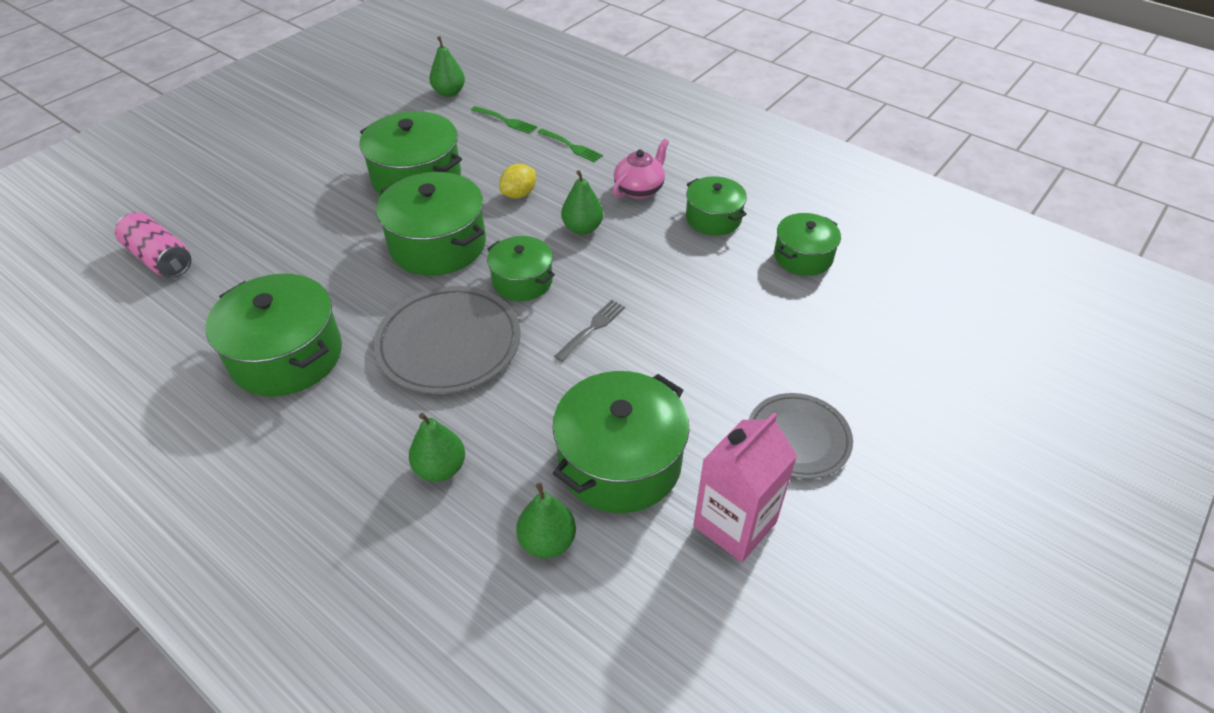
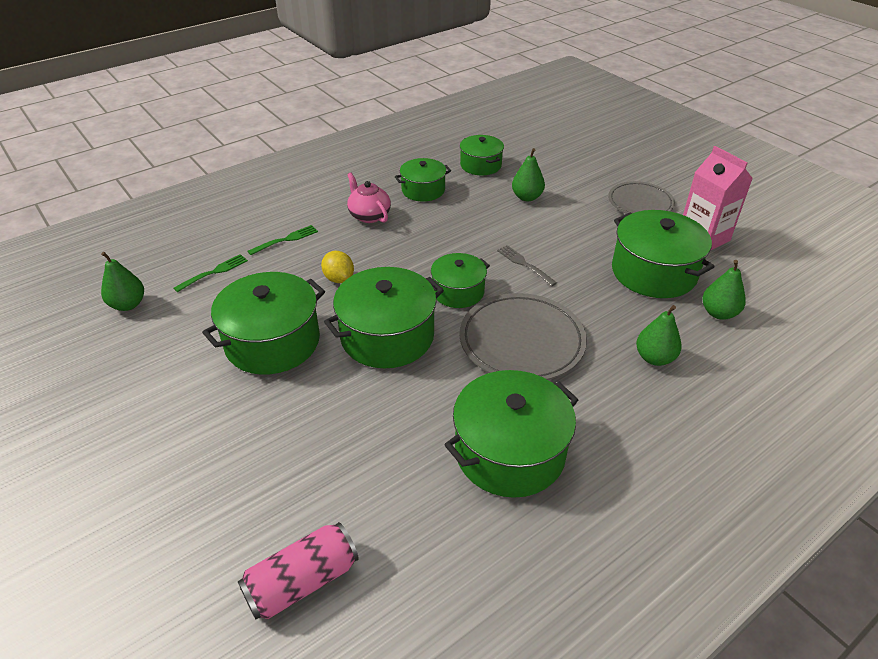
camera: 75 degrees left, 5 degrees down
(582, 228) = (404, 251): green pear -> green pear (527, 197)

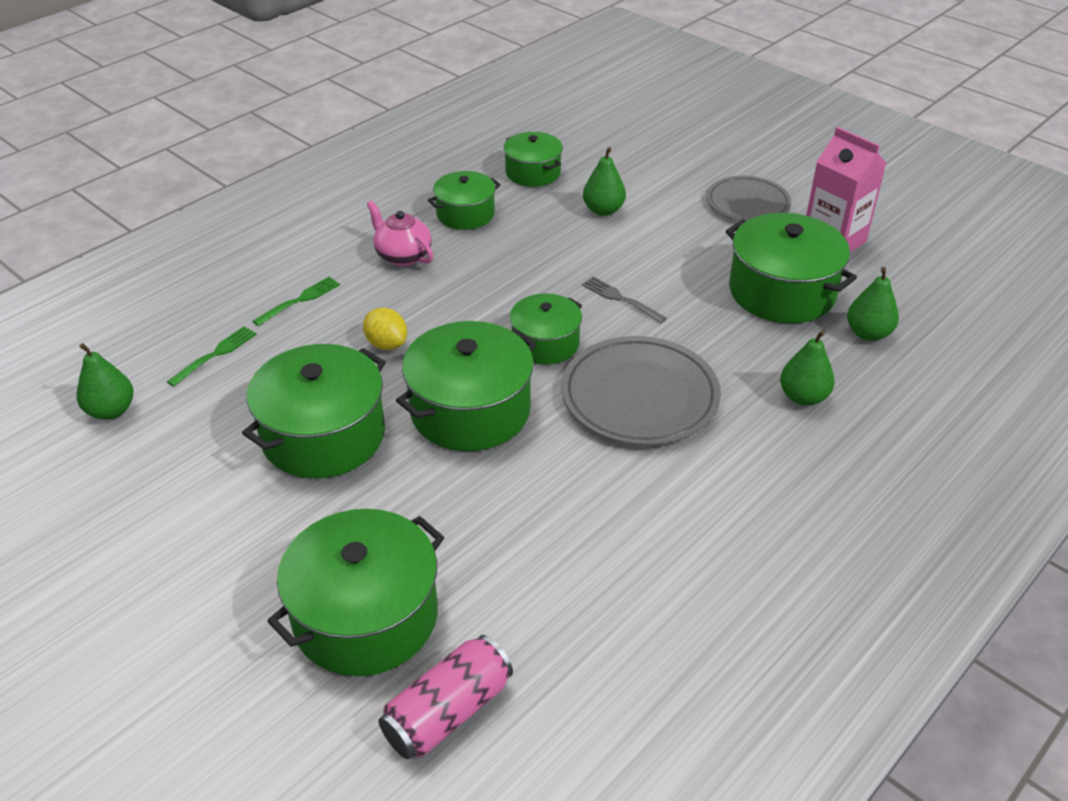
camera: 10 degrees left, 0 degrees up
(510, 452) = (656, 530): green pot -> green pot (366, 616)

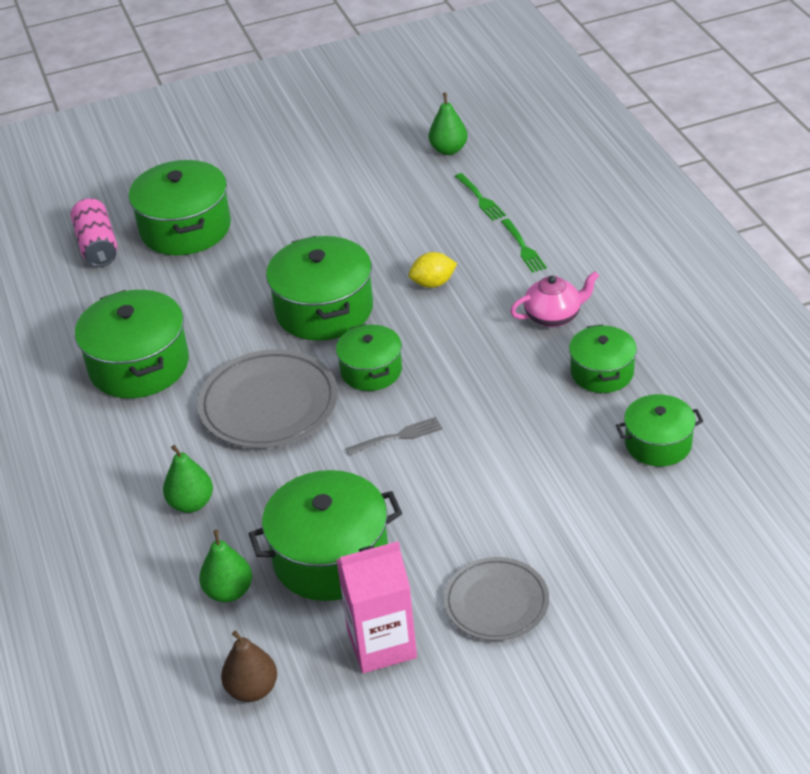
camera: 120 degrees right, 0 degrees up
(323, 435) = (352, 236): green pot -> green pot (139, 365)
(603, 210) = (551, 475): green pear -> none
(934, 287) = (252, 689): none -> brown pear

